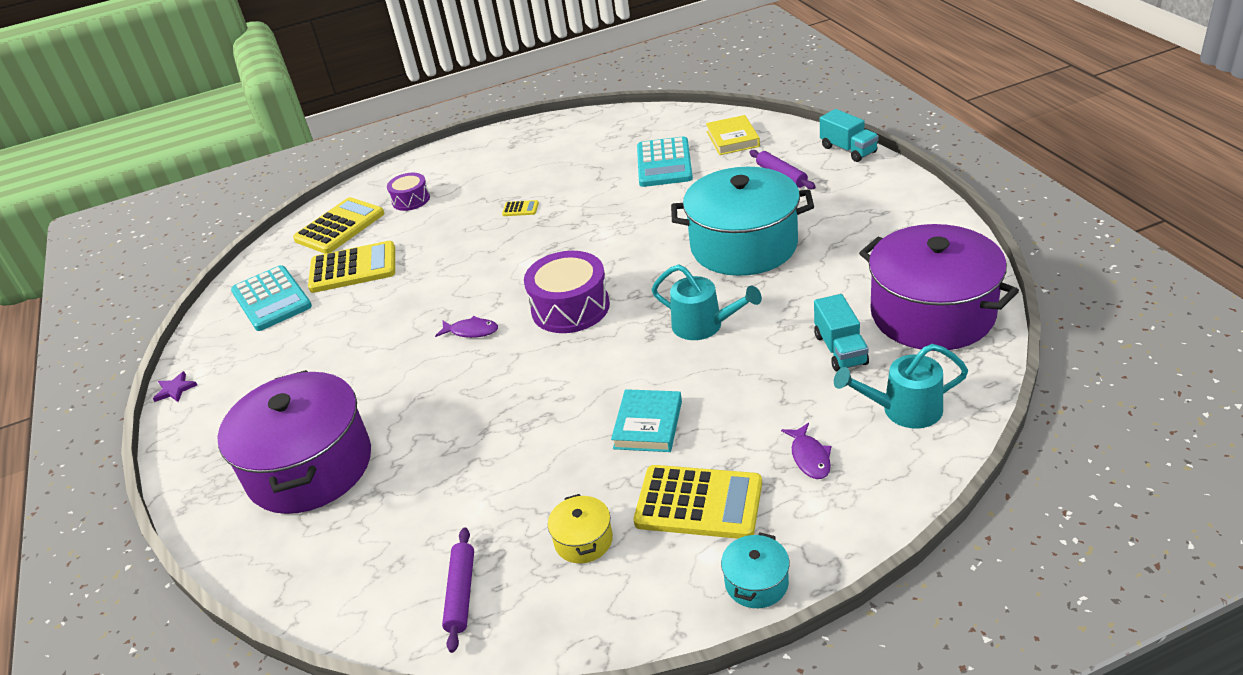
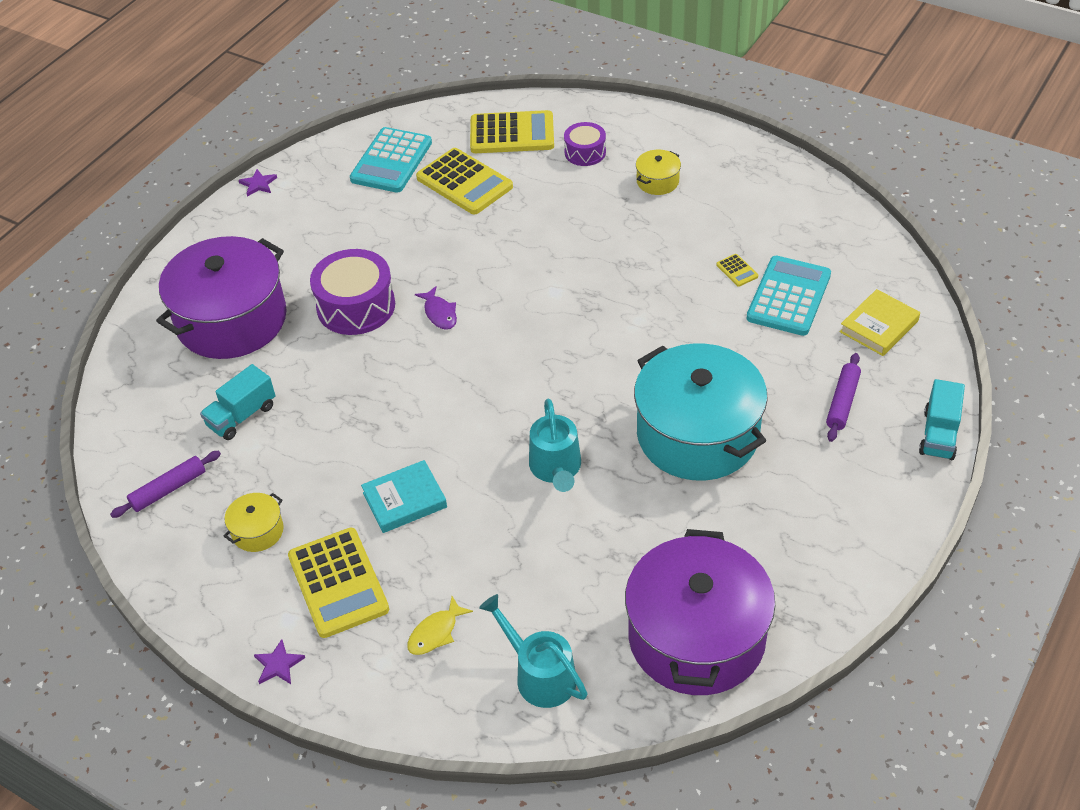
camera: 50 degrees right, 10 degrees up
(486, 178) = (657, 181): none -> yellow pot
(520, 209) = (630, 236): yellow calculator -> yellow calculator (737, 271)
(570, 307) = (515, 360): purple drum -> purple drum (356, 306)
(664, 163) = (788, 296): turquoise calculator -> turquoise calculator turned 150 degrees clockwise
(756, 583) = (278, 664): turquoise pot -> purple star
(809, 457) = (435, 633): purple fish -> yellow fish
(840, 349) = (592, 588): turquoise truck -> turquoise truck (242, 416)

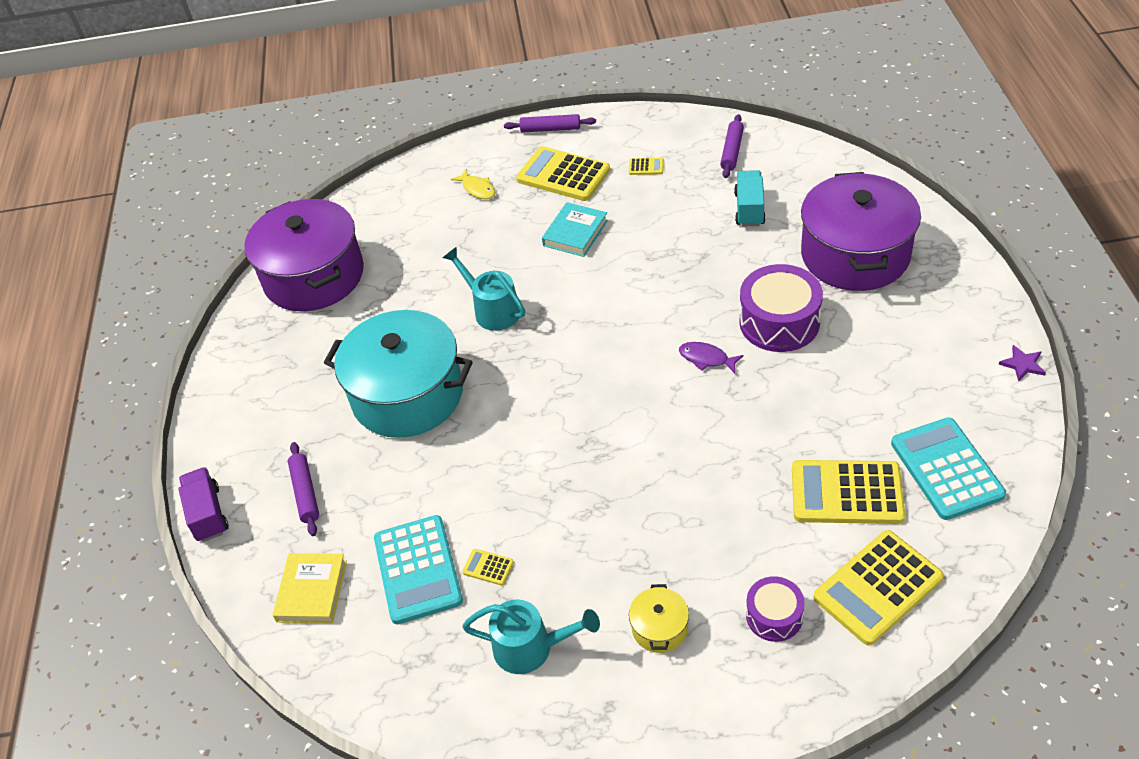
camera: 145 degrees right, 0 degrees up
(257, 531) = (646, 167): yellow pot -> yellow calculator
(278, 664) = (550, 129): purple star -> purple rolling pin
(435, 633) = (477, 189): yellow fish -> yellow fish turned 135 degrees clockwise
(539, 674) = (396, 207): turquoise watering can -> turquoise watering can (531, 648)
(939, 434) = (208, 514): turquoise truck -> purple truck

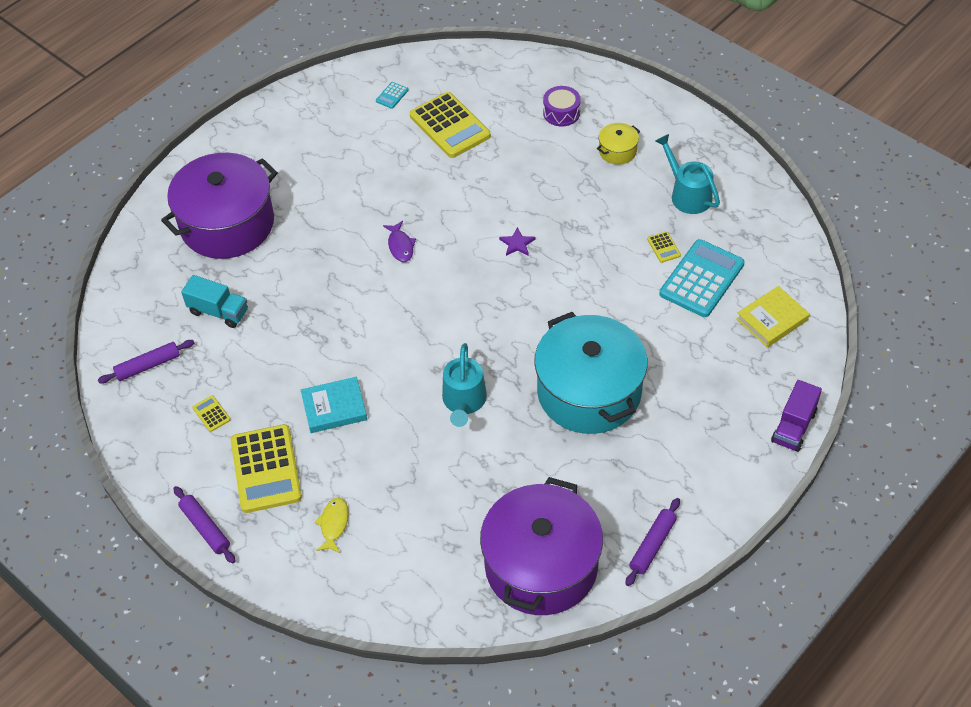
camera: 135 degrees left, 5 degrees up
(305, 493) = (719, 383): purple rolling pin -> purple rolling pin (652, 545)
(749, 209) = (218, 311): turquoise truck -> turquoise truck turned 120 degrees counterclockwise
(779, 322) = (332, 228): purple drum -> none
(878, 588) = (502, 85): yellow calculator -> none
(946, 469) = (392, 95): turquoise calculator -> turquoise calculator, size x0.42
(1022, 364) = (274, 100): purple star -> purple star (517, 243)

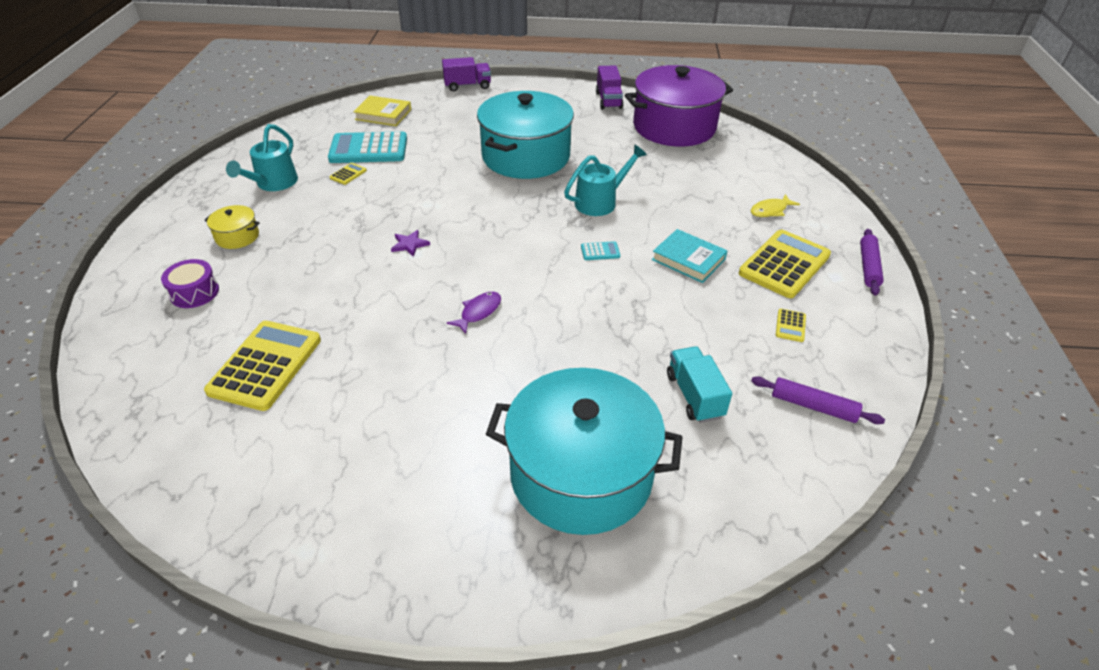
camera: 130 degrees left, 10 degrees down
(227, 224) = (581, 474): purple pot -> turquoise pot
(392, 95) = (234, 449): turquoise calculator -> turquoise calculator (600, 251)
(652, 545) = (608, 100): purple rolling pin -> purple truck

